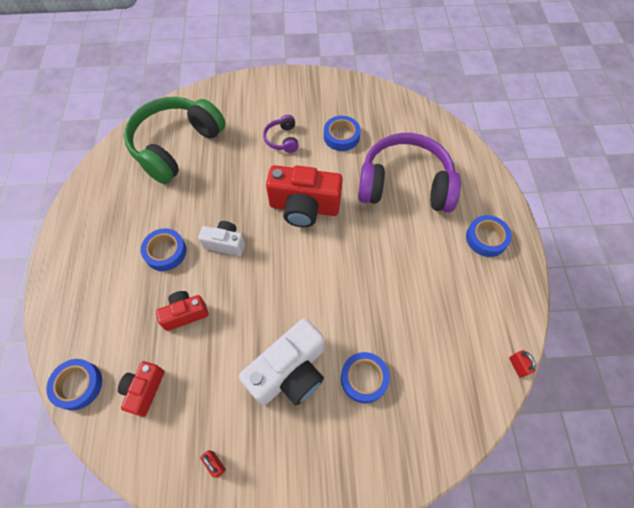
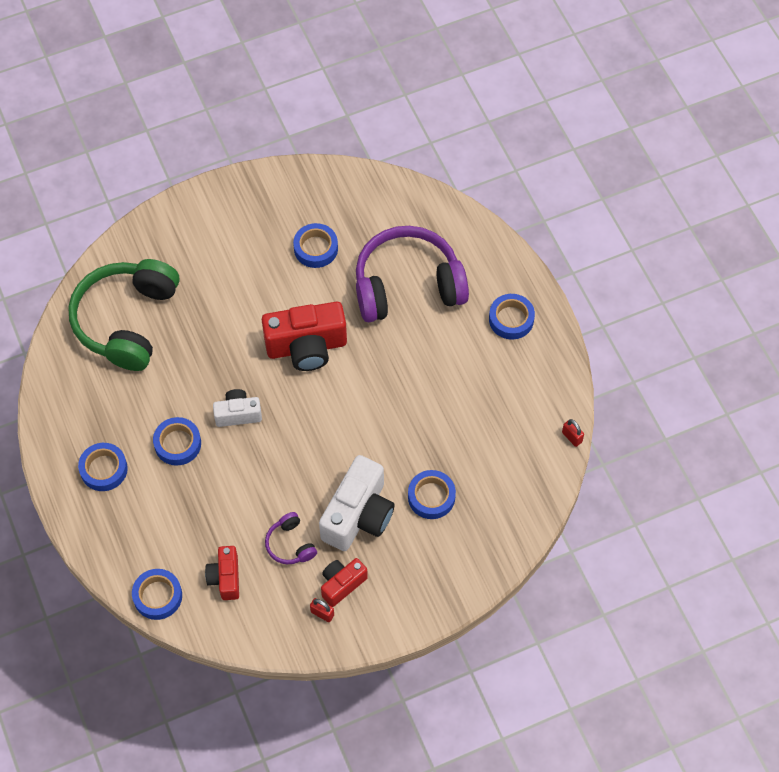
camera: 20 degrees left, 0 degrees up
(97, 253) = (104, 469): none -> blue tape
(185, 314) = (230, 497): red camera -> red camera (342, 584)
(282, 139) = (249, 273): purple headphones -> purple headphones (290, 544)

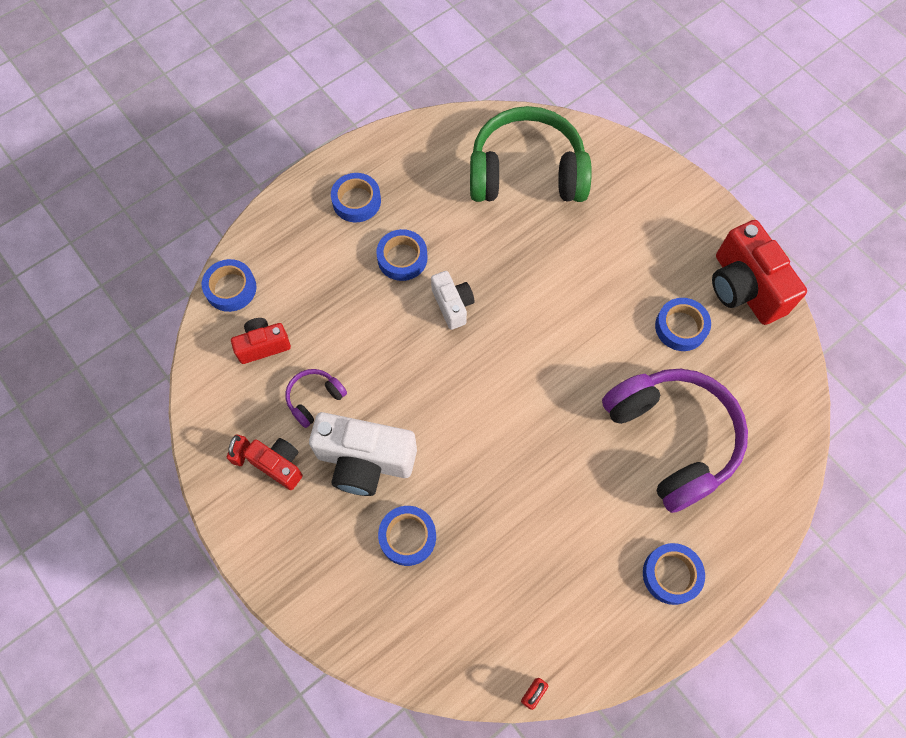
camera: 75 degrees right, 5 degrees up
(306, 347) = (554, 351): red camera -> red camera (744, 288)

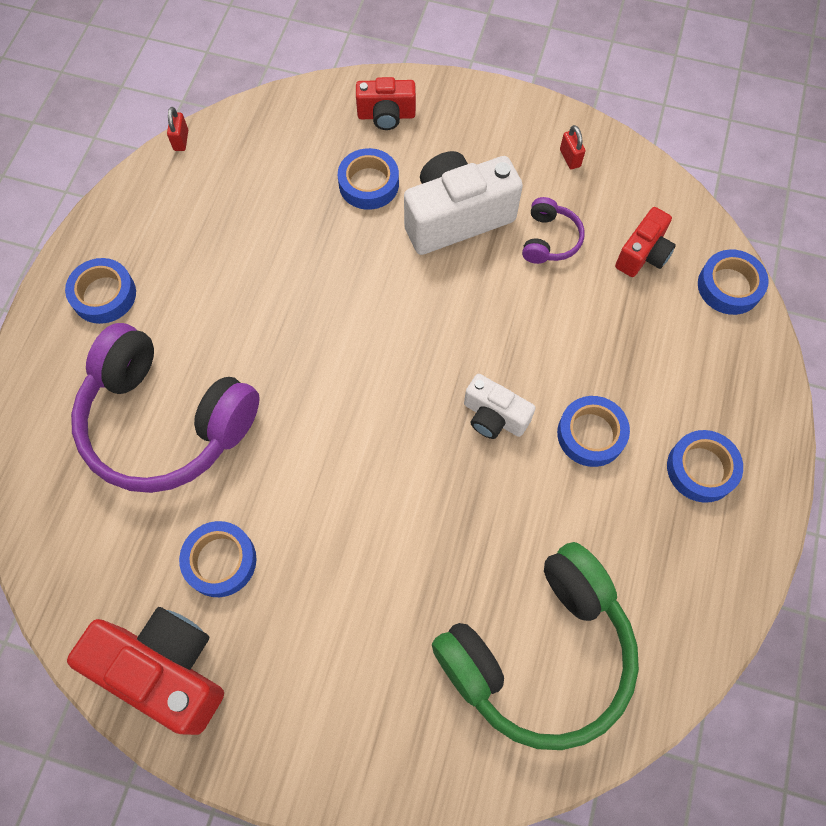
camera: 145 degrees right, 0 degrees up
(279, 465) = (529, 169): red camera -> red camera (386, 115)

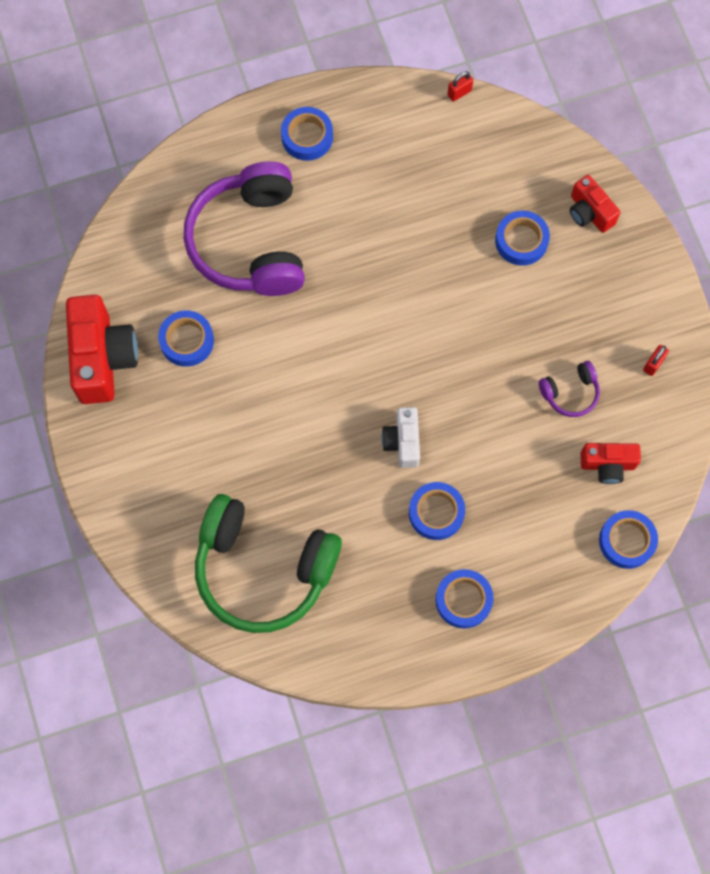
camera: 55 degrees right, 5 degrees up
(456, 217) = (539, 318): white camera -> none

